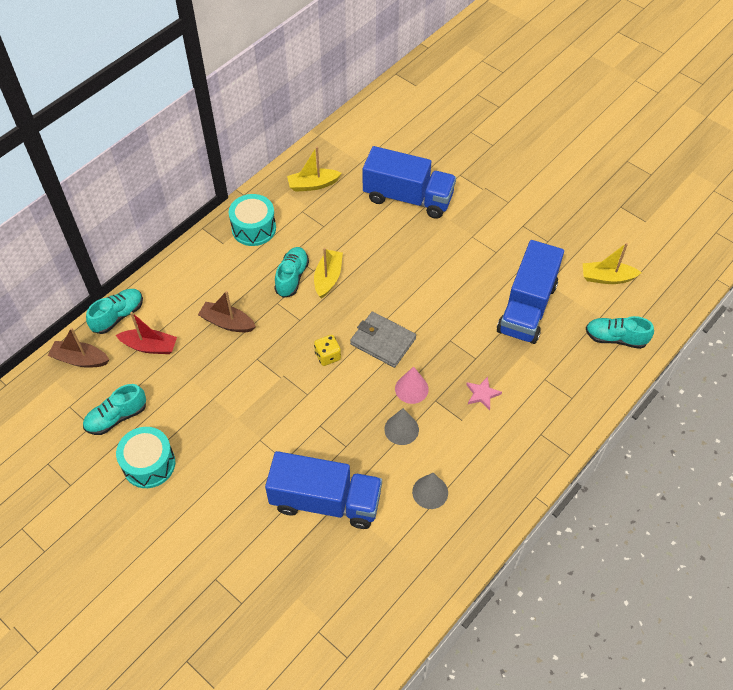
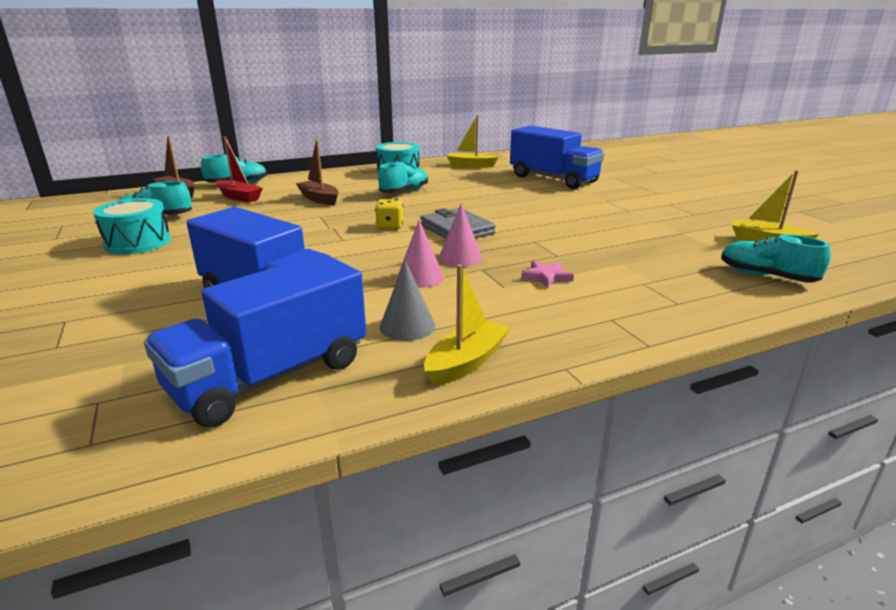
camera: 25 degrees right, 30 degrees down
(328, 278) = (437, 196): yellow boat -> yellow boat (466, 362)
(401, 429) = (420, 277): grey cone -> pink cone
(527, 308) = (646, 240): blue truck -> blue truck (271, 376)

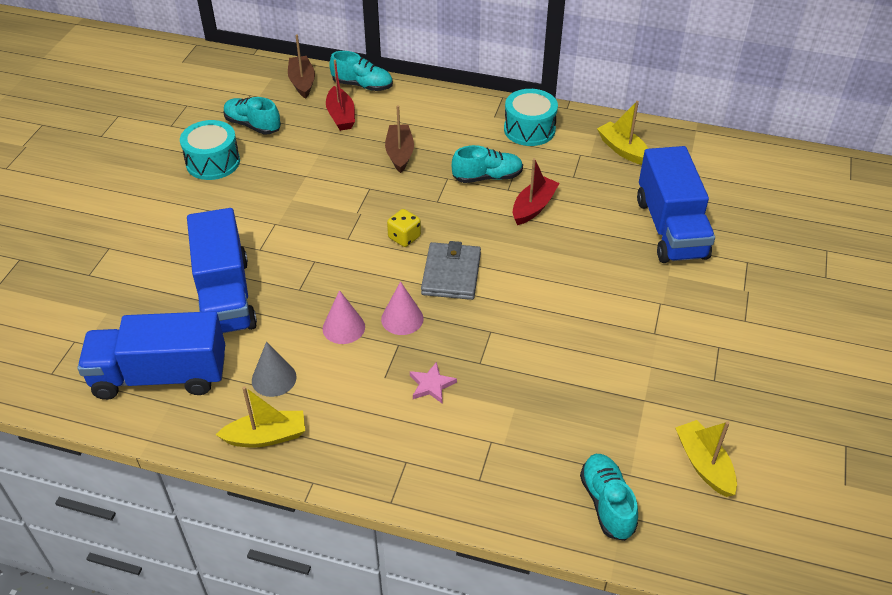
camera: 40 degrees right, 20 degrees up
(458, 193) = (533, 207): none -> red boat

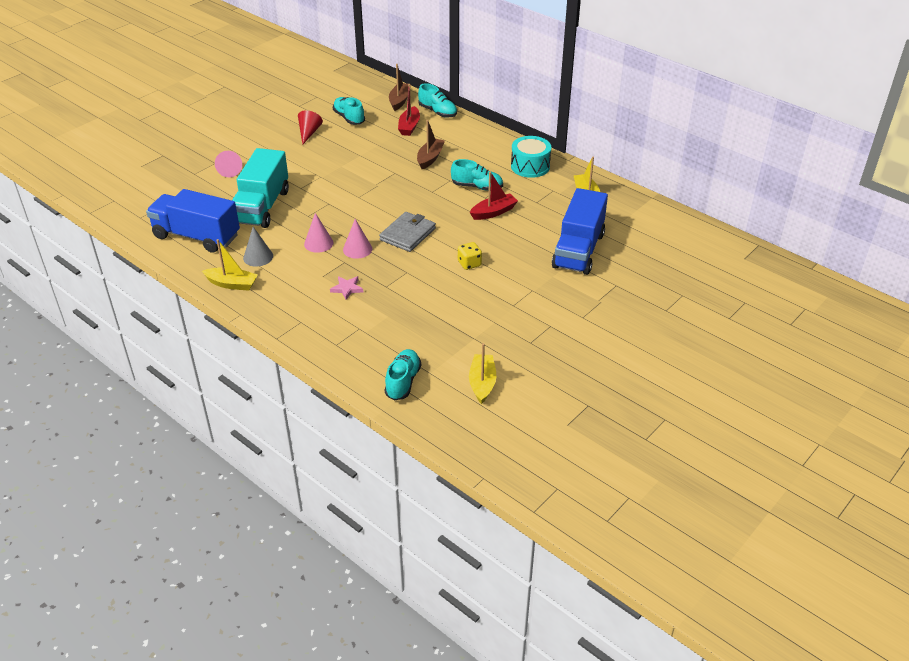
camera: 25 degrees right, 5 degrees down
(138, 252) = (230, 170): none -> pink cone
(213, 162) = (309, 133): turquoise drum -> red cone
(225, 296) = (262, 207): blue truck -> turquoise truck
(404, 237) = (394, 206): yellow dice -> yellow dice (469, 264)

